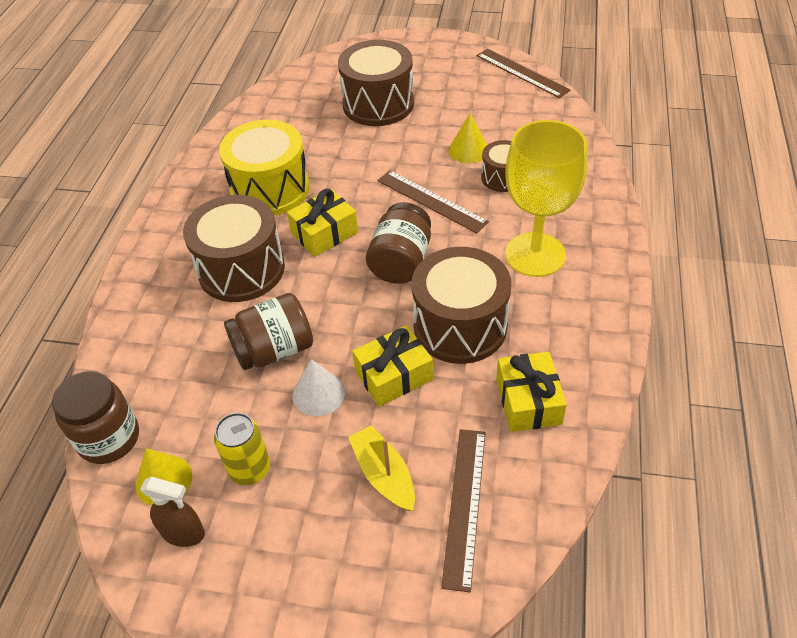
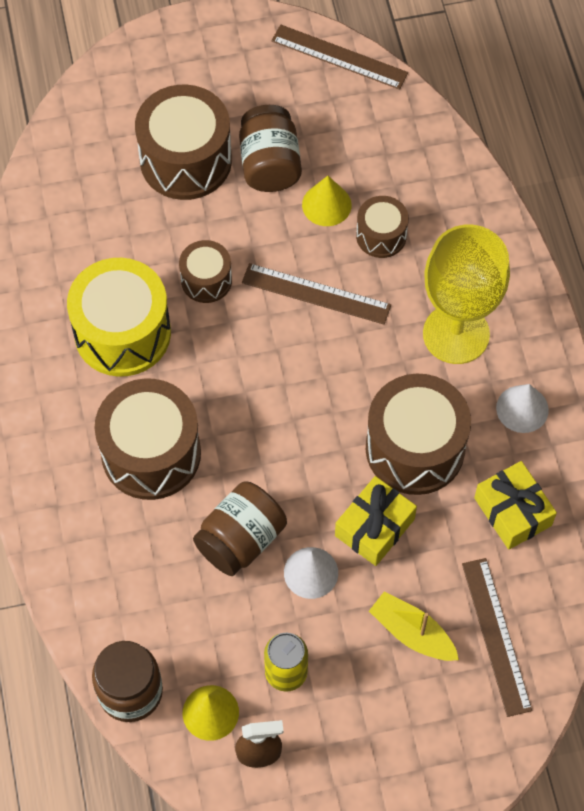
camera: 25 degrees left, 15 degrees up
(324, 233) = (218, 376): yellow gift -> none
(351, 173) = (206, 280): none -> brown drum
(401, 262) = (320, 388): brown jar -> brown jar (270, 164)
(571, 323) = (522, 409): none -> white cone

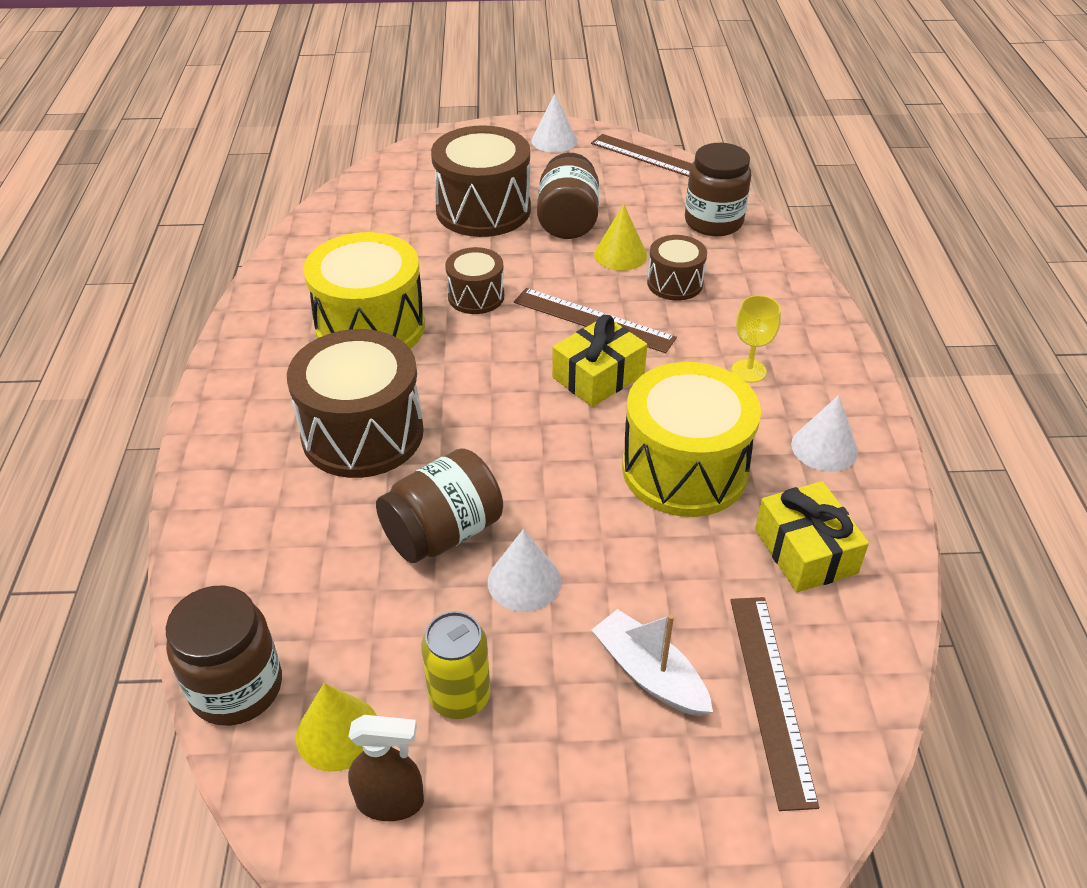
camera: 10 degrees right, 20 degrees down
(233, 41) = (554, 140): none -> white cone
(374, 527) = (618, 543): yellow gift -> yellow gift (598, 376)
(407, 145) = (713, 222): none -> brown jar
(412, 633) = (649, 674): yellow boat -> white boat
(415, 448) = (684, 469): brown drum -> yellow drum
(456, 334) = (748, 371): yellow goblet -> yellow goblet, size x0.44

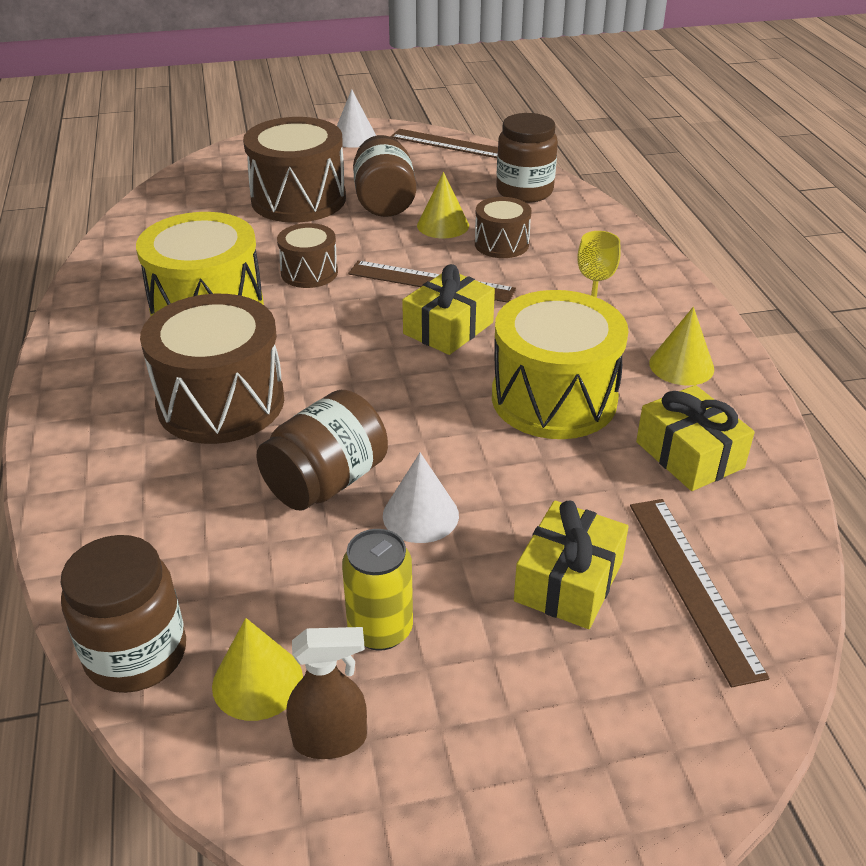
camera: 10 degrees left, 5 degrees down
(649, 674) = (569, 581): white boat -> yellow gift
(824, 448) = (681, 366): white cone -> yellow cone

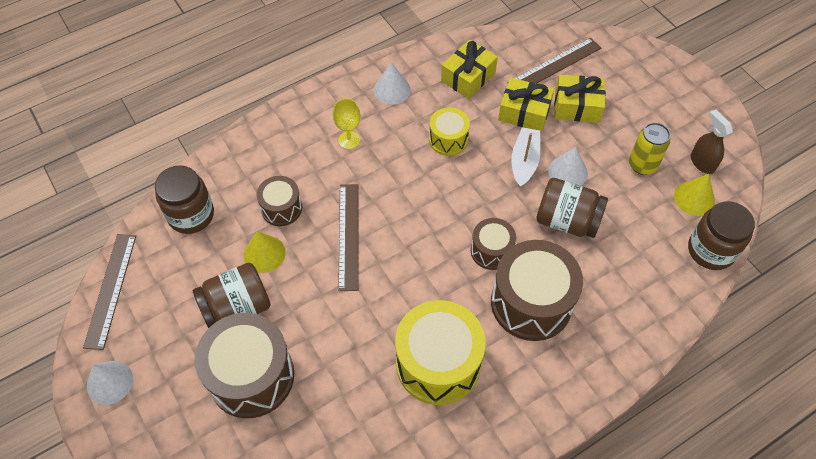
camera: 110 degrees left, 20 degrees up
(309, 272) = (365, 317): brown drum -> brown drum (491, 251)
(448, 328) = (401, 209): yellow gift -> yellow gift (524, 112)
(470, 469) = (524, 161): none -> white boat
(554, 398) = (448, 139): yellow drum -> yellow drum, size x0.54
(681, 366) = (392, 90): yellow cone -> white cone

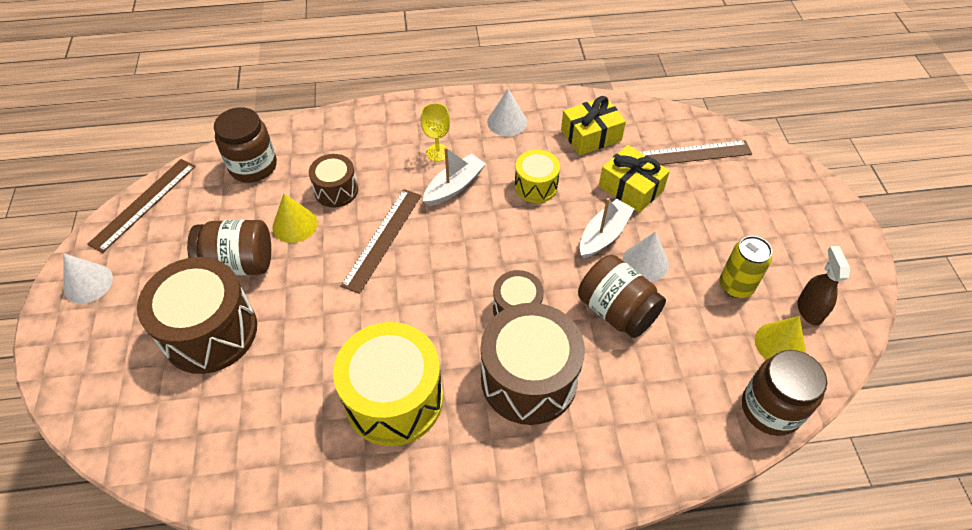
camera: 25 degrees right, 5 degrees down
(381, 165) = (454, 186): none -> white boat
(577, 106) = (692, 201): yellow gift -> none

